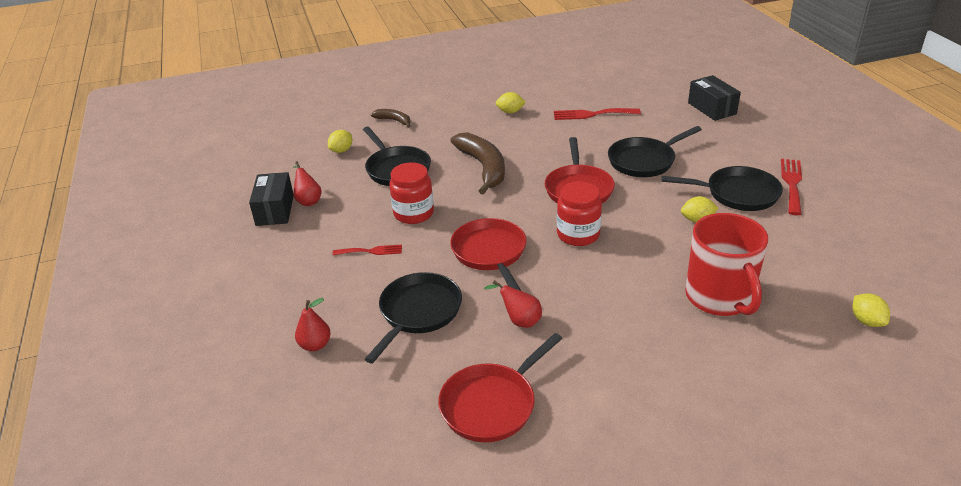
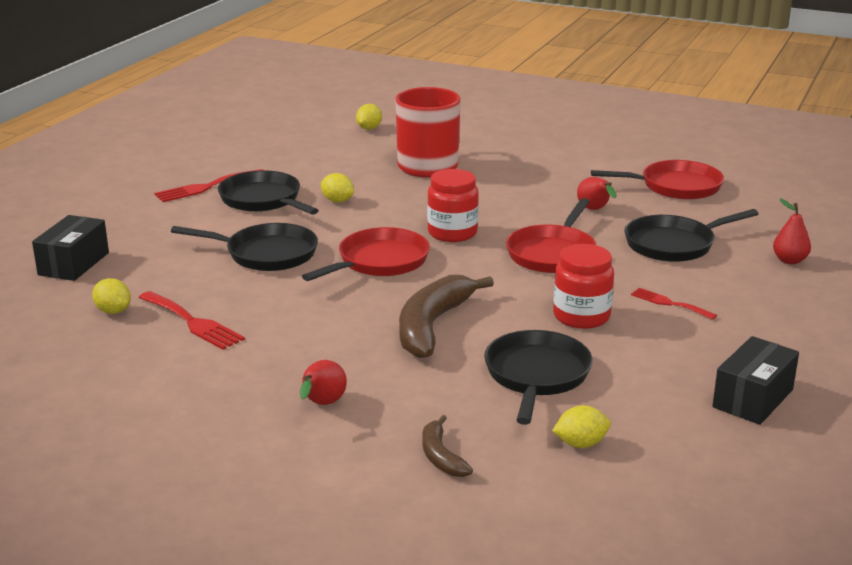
camera: 140 degrees left, 10 degrees down
(308, 200) = (697, 390): red pear -> red pear (322, 404)
(510, 112) = (269, 379): yellow lemon -> yellow lemon (113, 311)

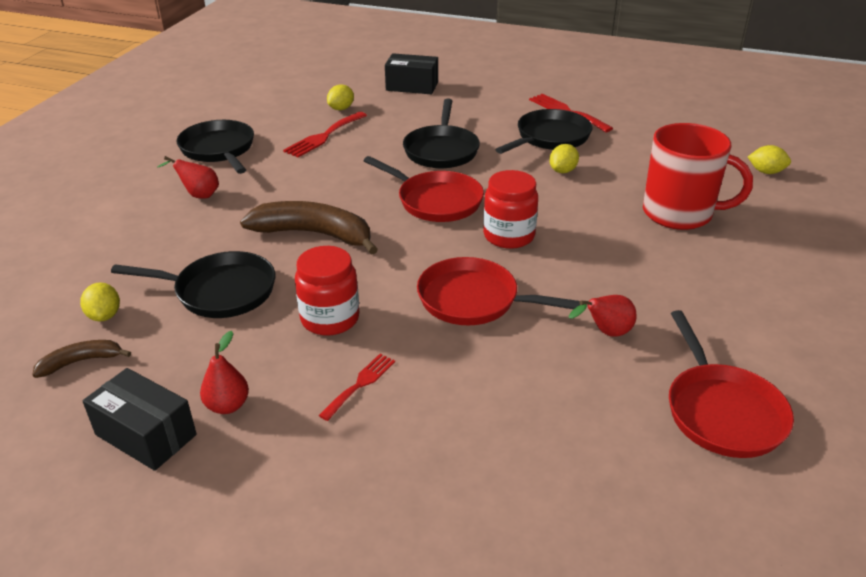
camera: 85 degrees right, 10 degrees up
(441, 456) = (112, 248): brown banana -> brown banana (81, 362)
(674, 244) = (522, 398): black pan -> black pan (219, 150)
(789, 260) = (496, 515): red pear -> red pear (227, 405)

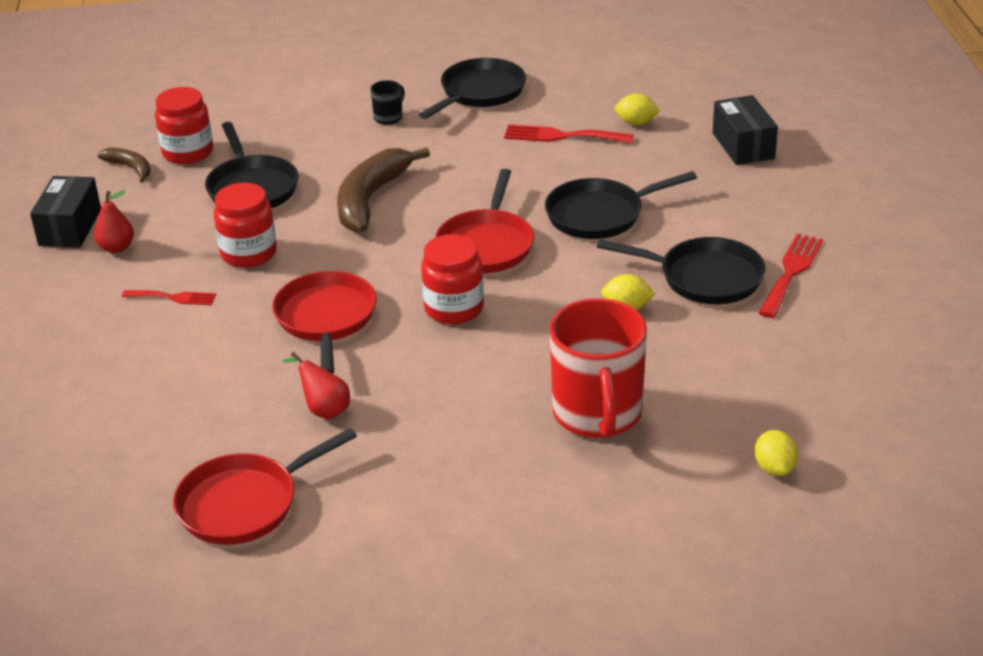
camera: 65 degrees right, 0 degrees up
(104, 315) = (188, 152): yellow lemon -> red jar
(198, 195) = (389, 117): red pear -> black mug
(314, 234) = (370, 199): brown banana -> brown banana turned 150 degrees counterclockwise

